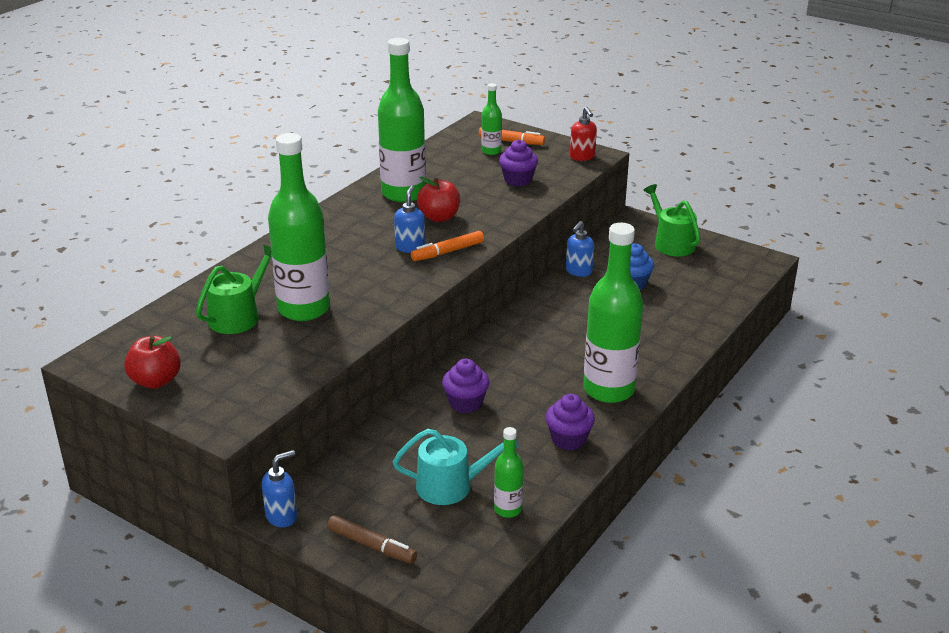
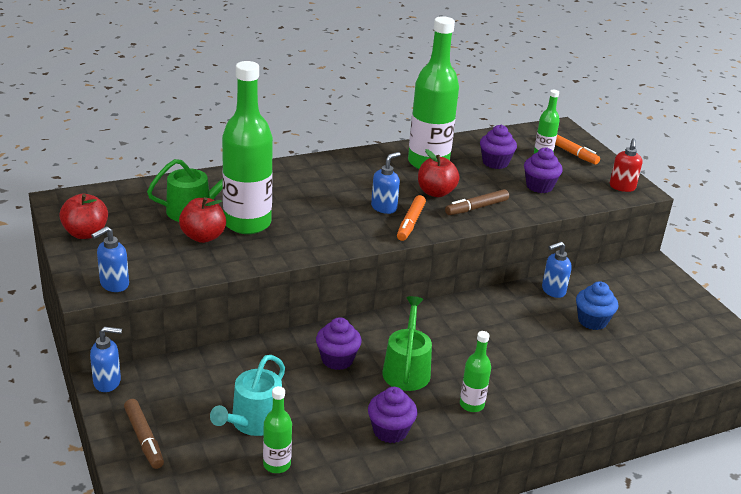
camera: 30 degrees right, 0 degrees up
(244, 414) = (114, 284): none -> blue soap dispenser
(277, 337) = (203, 237): none -> red apple
(447, 252) = (410, 223): orange marker -> orange marker turned 75 degrees counterclockwise
(451, 486) = (253, 422): turquoise watering can -> turquoise watering can turned 90 degrees clockwise
(460, 172) = (495, 162): none -> purple cupcake
(487, 218) = (476, 208): none -> brown marker
(608, 390) = (471, 405): green bottle -> green bottle, size x0.48
(671, 243) = (670, 300): green watering can -> green watering can (406, 369)

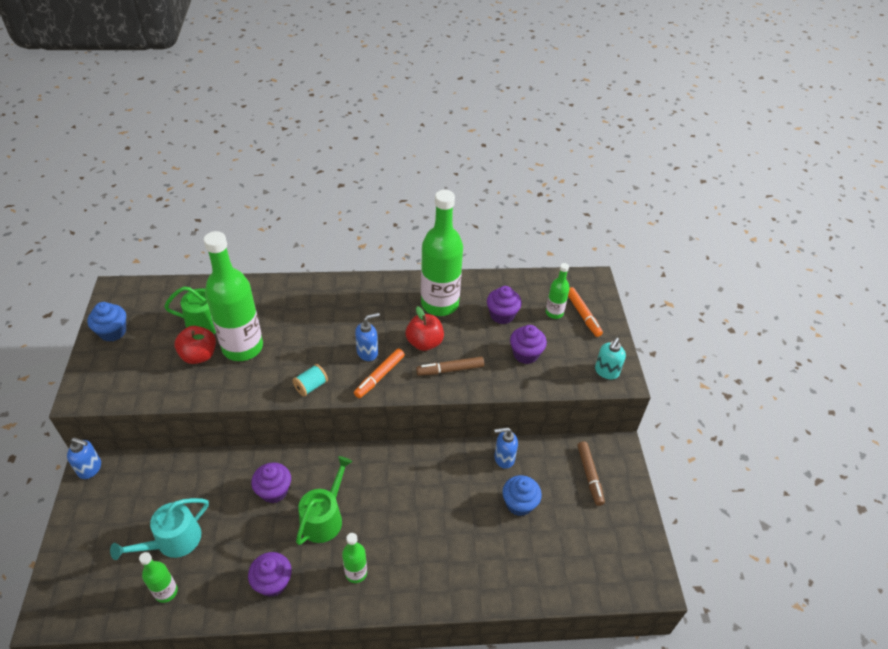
camera: 20 degrees right, 15 degrees up
(86, 233) = (113, 332): red apple -> blue cupcake
(114, 284) = (101, 395): blue soap dispenser -> none
(144, 438) = (85, 535): brown marker -> brown marker (589, 475)
(345, 241) = (311, 386): none -> turquoise spool
(622, 187) = (606, 372): red soap dispenser -> turquoise soap dispenser

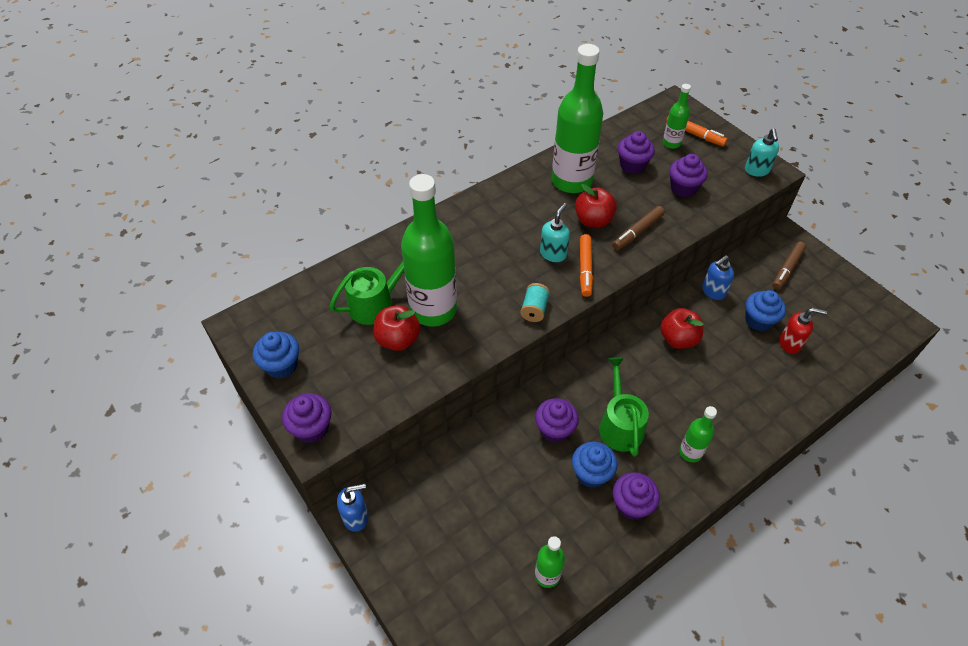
camera: 30 degrees left, 5 degrees up
(88, 384) = (312, 428): none -> purple cupcake
(173, 541) = (508, 528): turquoise watering can -> none
(267, 540) = (591, 473): none -> blue cupcake
(367, 352) = (553, 254): blue soap dispenser -> turquoise soap dispenser
(436, 479) = (678, 339): none -> red apple
(528, 539) = (790, 343): none -> red soap dispenser
(589, 475) = (787, 269): brown marker -> brown marker turned 75 degrees clockwise

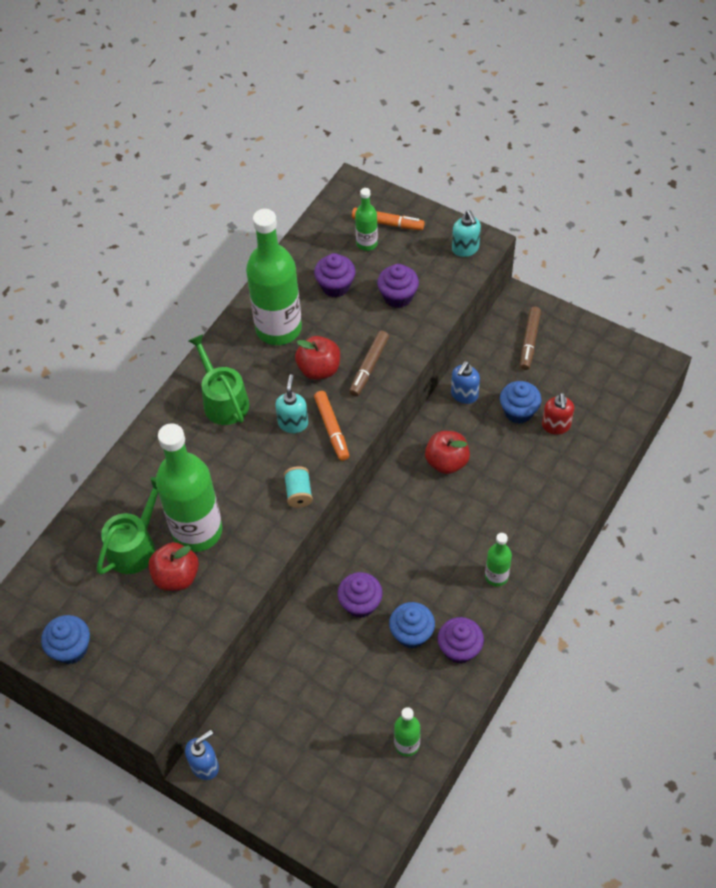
camera: 20 degrees left, 5 degrees up
(312, 428) = (135, 699): purple cupcake -> none
(620, 425) = (421, 574): green watering can -> green watering can (223, 400)
(790, 343) = (556, 426): red soap dispenser -> red soap dispenser turned 105 degrees clockwise

